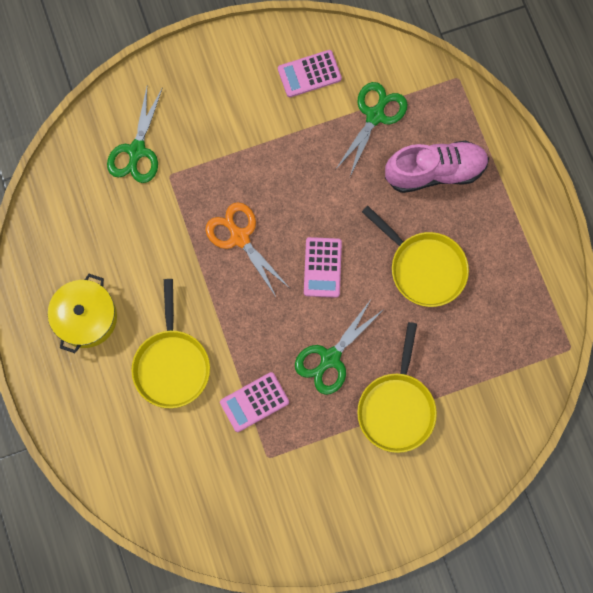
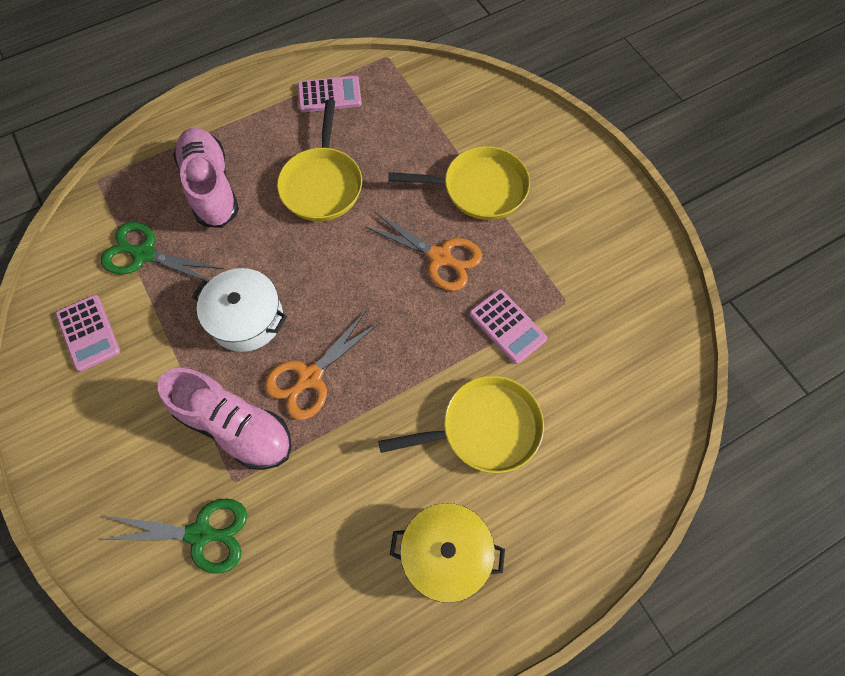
camera: 100 degrees left, 10 degrees down
(210, 179) = (235, 426): none -> pink shoe
(300, 193) = (246, 318): none -> white pot
(322, 267) = (336, 281): pink calculator -> pink calculator (329, 95)
(330, 358) = (439, 257): green scissors -> orange scissors
(424, 267) = (322, 184): yellow pan -> yellow pan turned 150 degrees clockwise

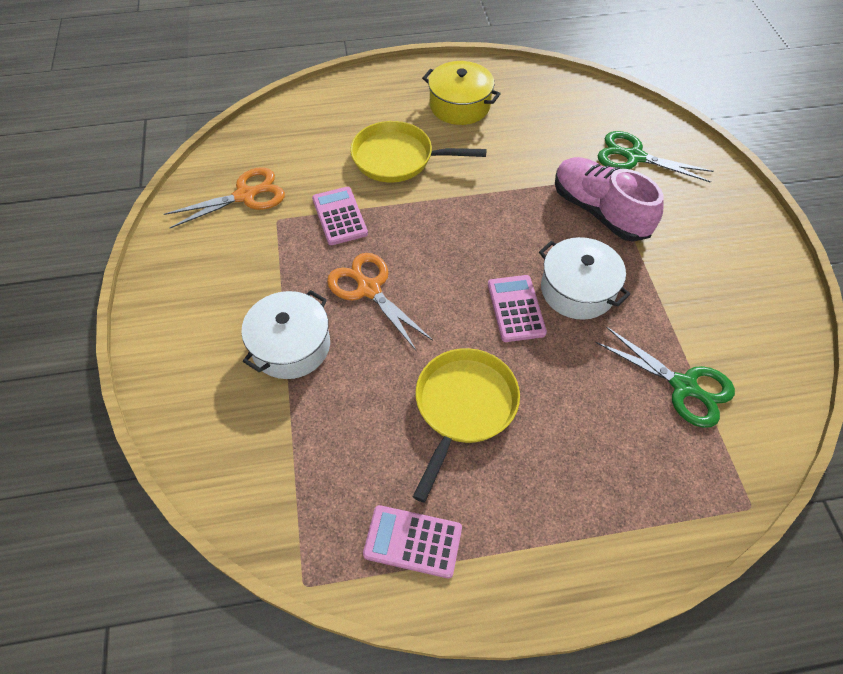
camera: 160 degrees left, 10 degrees down
(88, 333) = (740, 322): pink calculator -> pink calculator (516, 308)
(211, 187) = (600, 446): pink shoe -> none
(310, 377) = (527, 227): orange scissors -> orange scissors (245, 196)
(479, 188) = (291, 346): yellow pan -> white pot

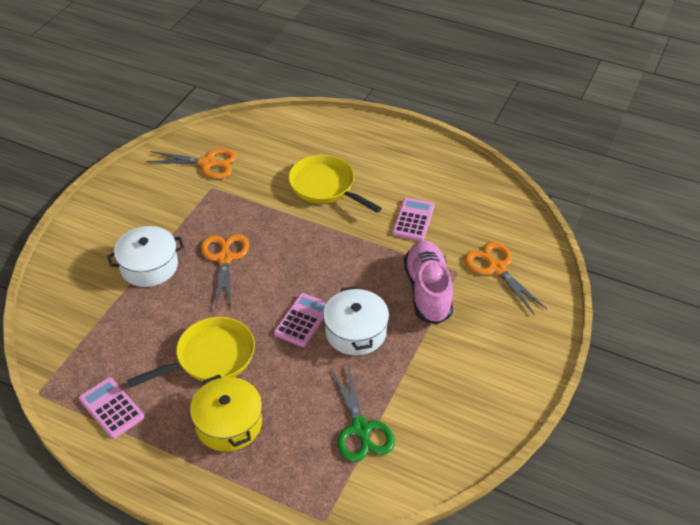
camera: 35 degrees right, 10 degrees down
(339, 216) = (251, 205): pink calculator -> pink calculator (413, 220)
(459, 105) = (405, 171): yellow pot -> yellow pot (229, 423)
(634, 157) = (496, 268): green scissors -> orange scissors

